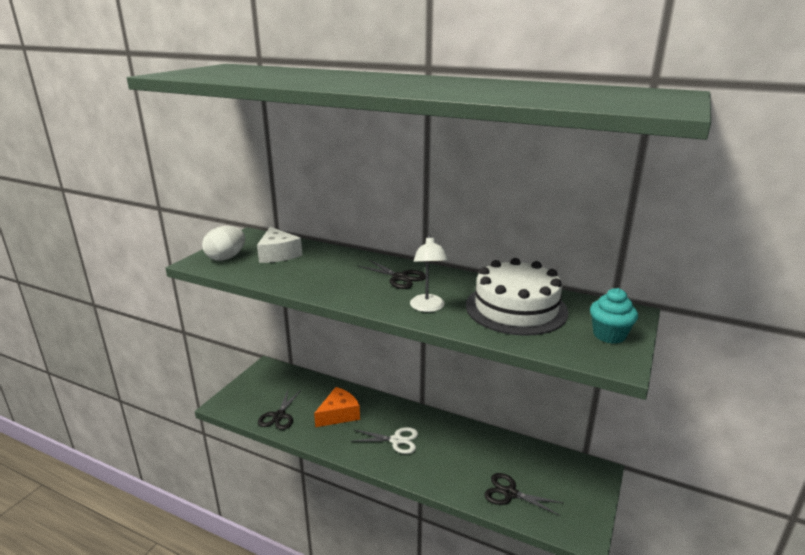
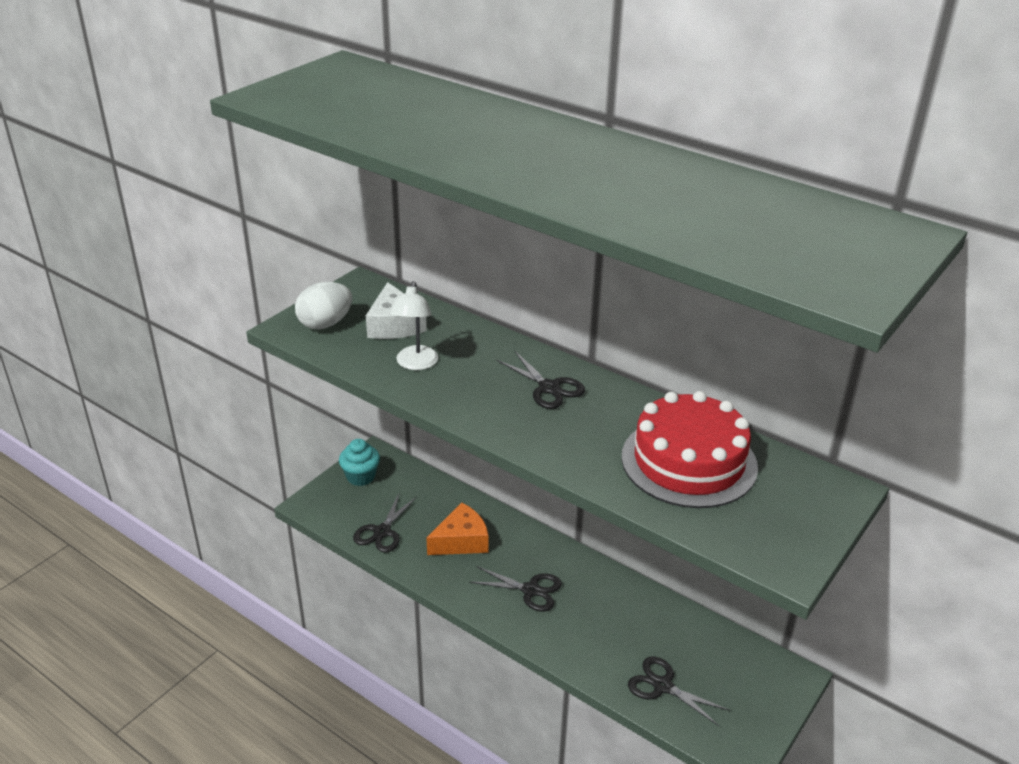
camera: 10 degrees right, 10 degrees up
(396, 440) = (530, 590): white scissors -> black scissors
(428, 307) = (572, 445): white lamp -> white lamp (415, 364)
(516, 308) = (689, 461): white cake -> red cake
(609, 335) = (796, 522): turquoise cupcake -> turquoise cupcake (361, 477)

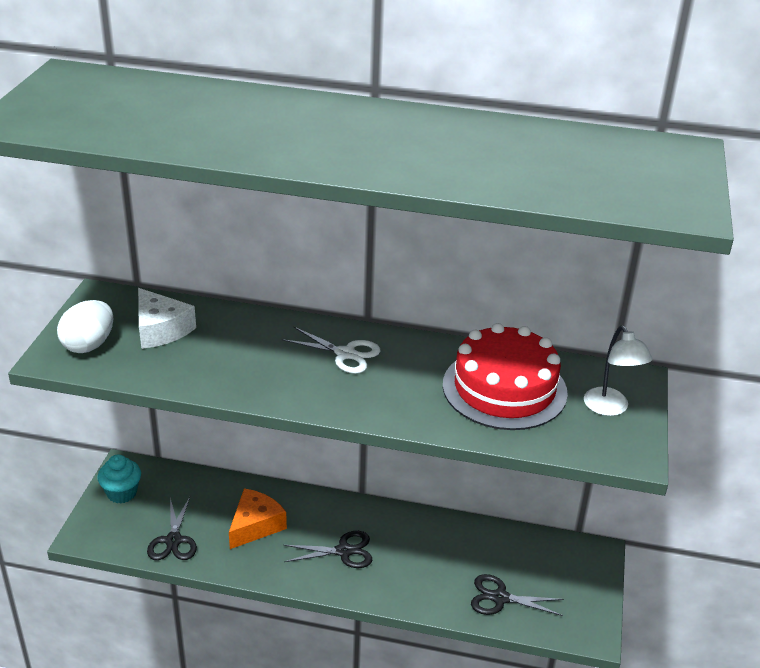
camera: 25 degrees left, 0 degrees up
(415, 364) = (206, 362): white lamp -> white lamp (610, 408)
(549, 388) = (345, 354): black scissors -> white scissors

